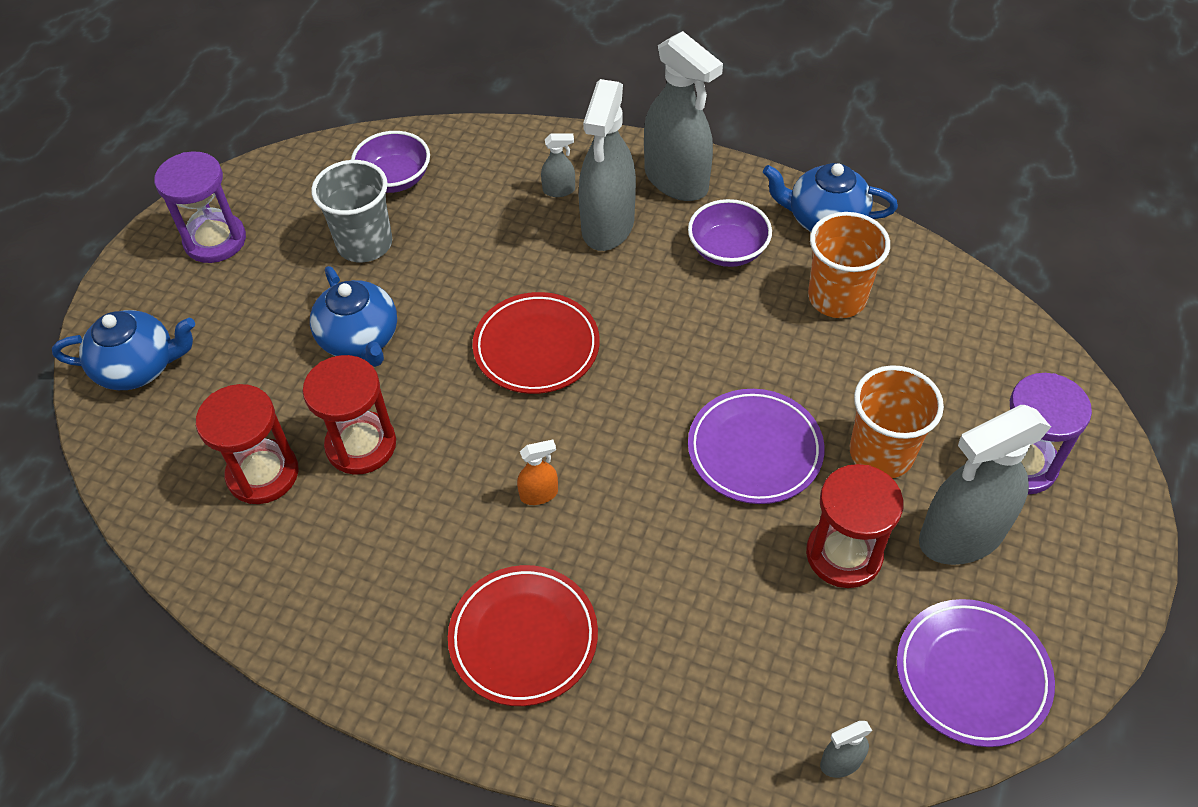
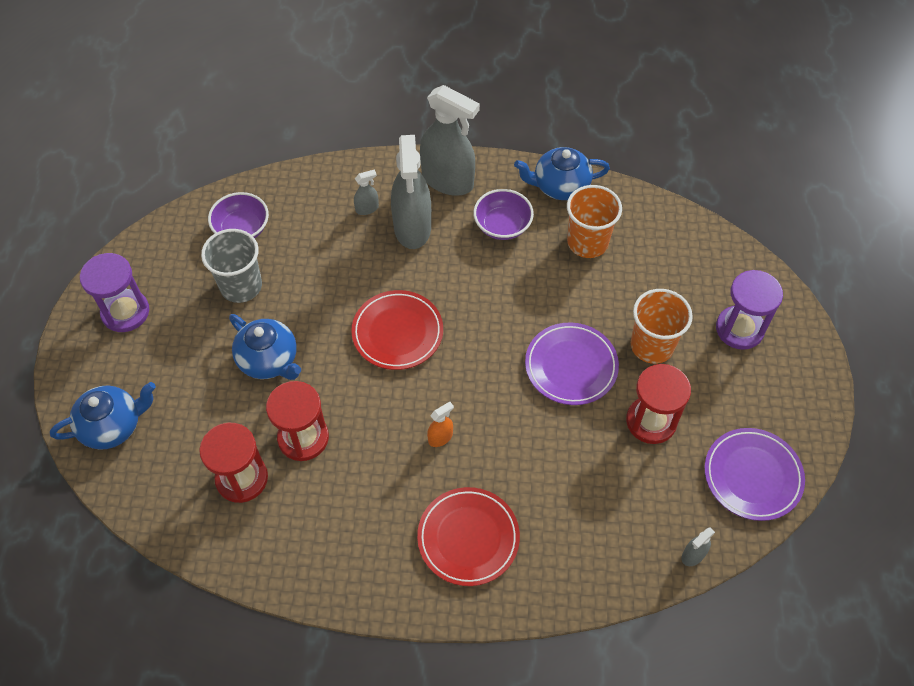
camera: 20 degrees left, 5 degrees up
(961, 536) = (718, 388): grey spray bottle -> none

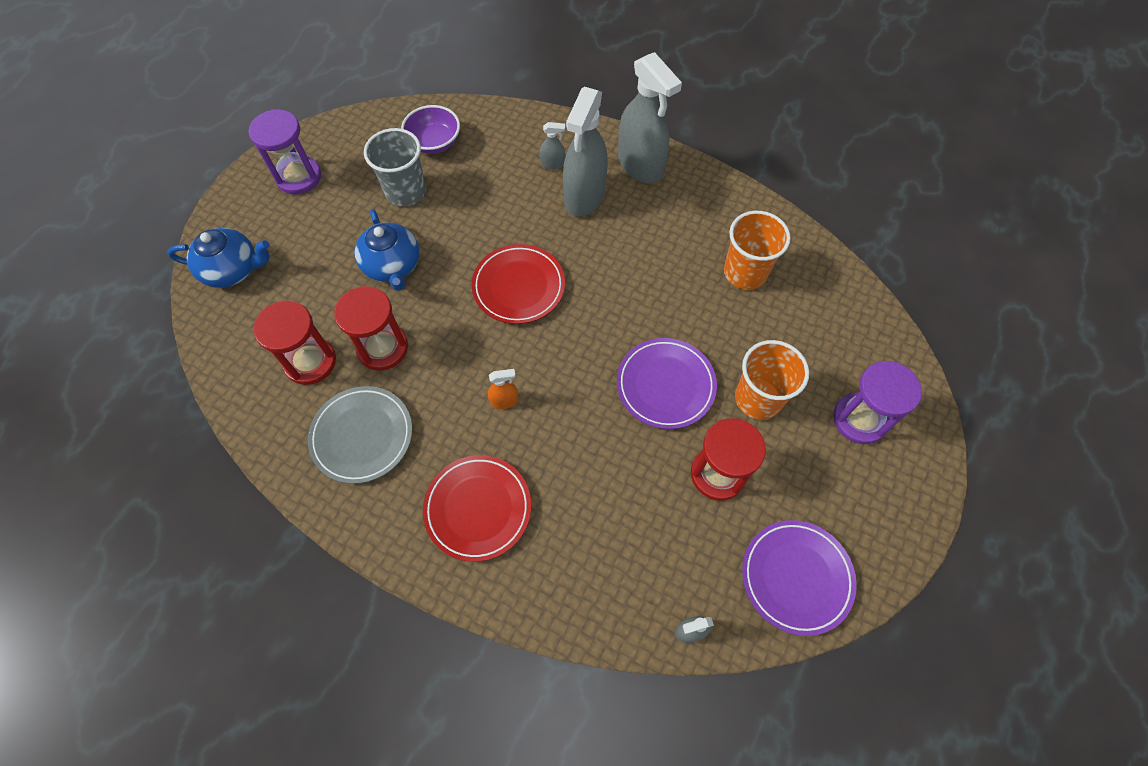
camera: 25 degrees right, 5 degrees up
(330, 522) = (362, 436): none -> grey plate
(502, 225) = (670, 226): purple bowl -> none
(560, 186) = (745, 209): blue teapot -> none

